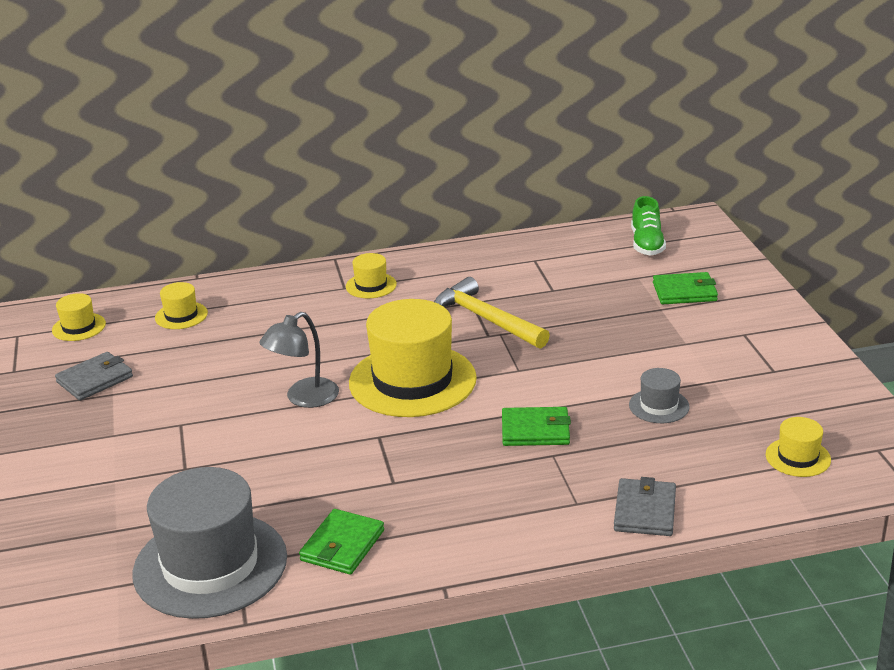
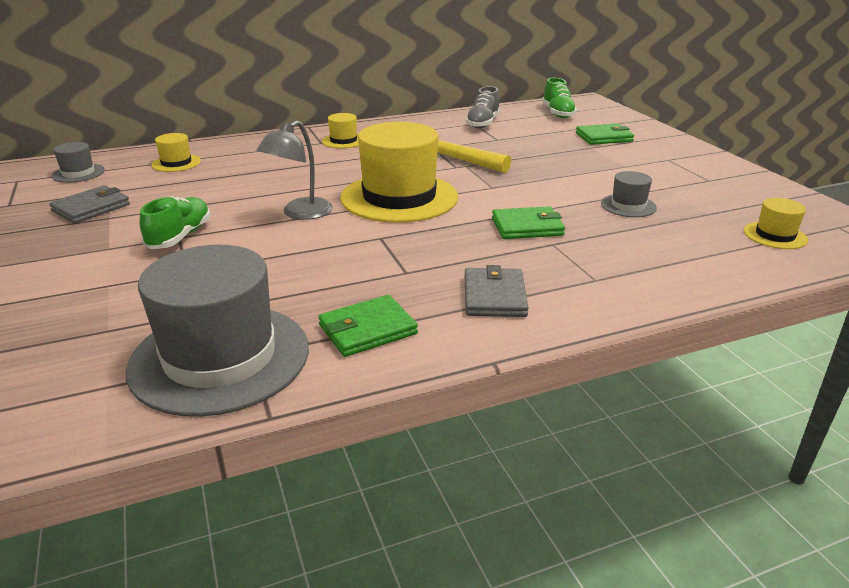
camera: 10 degrees left, 0 degrees up
(79, 327) = (78, 173): yellow hat -> grey hat
(181, 424) = (180, 236): none -> green shoe
(342, 545) = (367, 329): green wallet -> green wallet turned 45 degrees clockwise
(545, 260) = (483, 123): none -> grey shoe
(645, 511) = (665, 282): grey wallet -> grey wallet (494, 296)

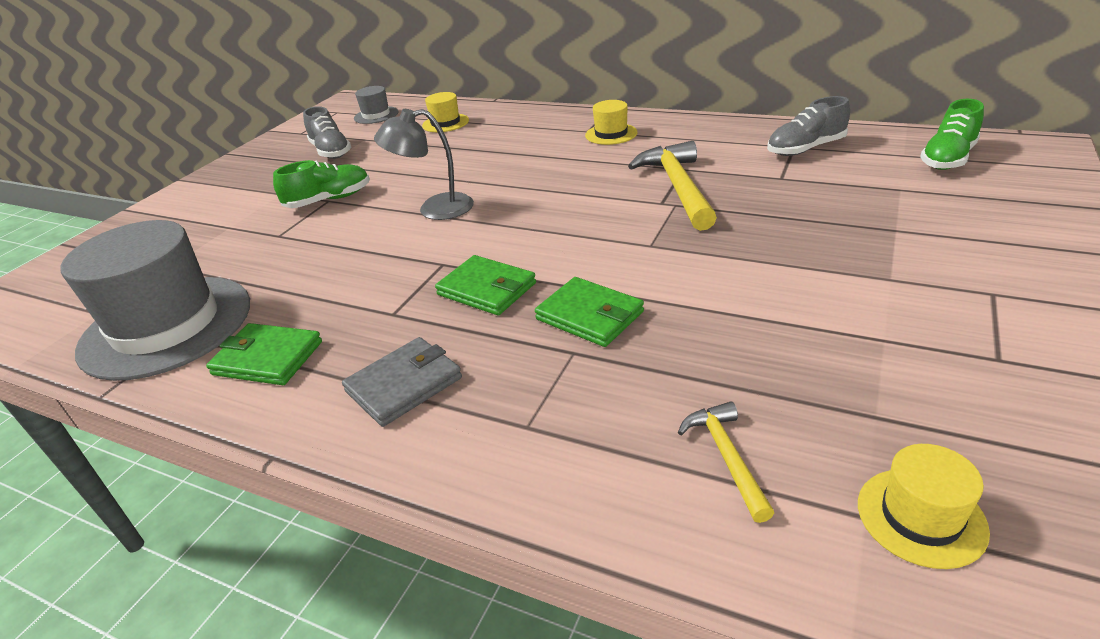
camera: 50 degrees right, 5 degrees up
(91, 208) = (331, 151): grey wallet -> grey shoe
(399, 197) = (538, 223): yellow hat -> none
(604, 137) = (949, 219): green wallet -> green wallet (486, 289)
(628, 206) = (770, 344): grey hat -> none
(691, 249) = (727, 457): none -> yellow hammer

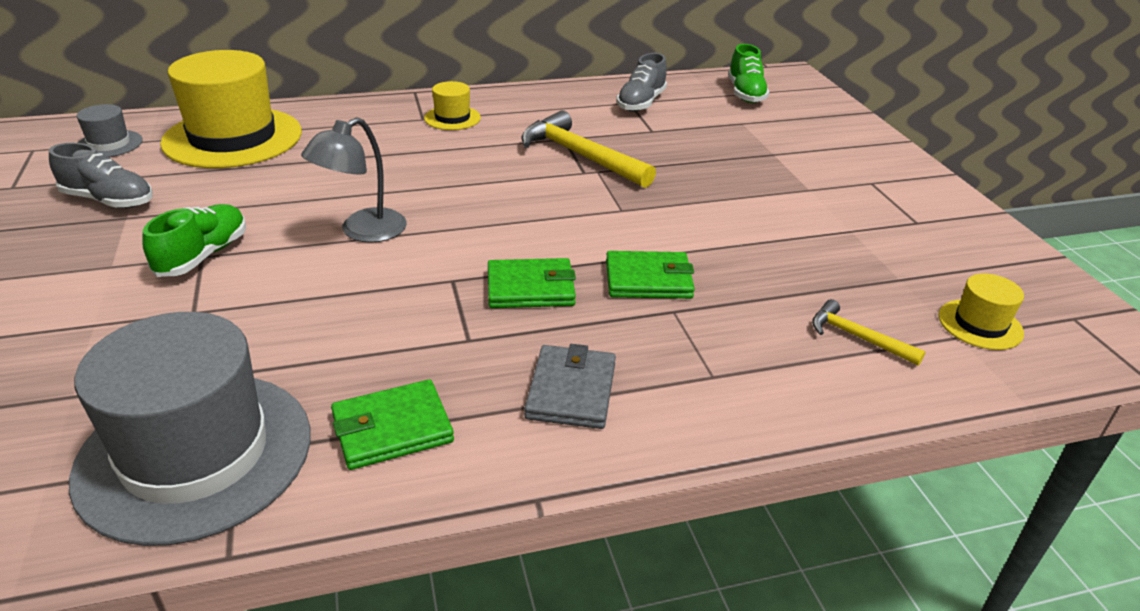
camera: 45 degrees left, 0 degrees up
(445, 123) = (233, 138): yellow hat -> yellow hat, size x2.22

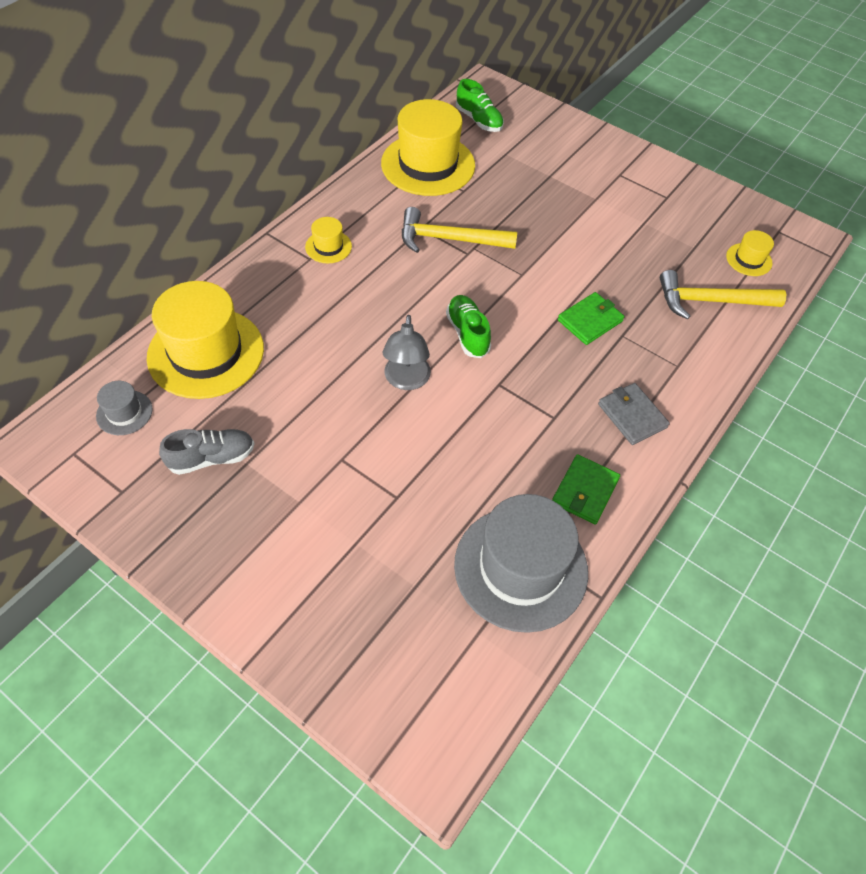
camera: 40 degrees left, 20 degrees up
(203, 255) = (342, 458): green shoe -> green shoe (467, 333)
(530, 288) = (543, 364): green wallet -> none
(641, 103) = (428, 164): grey shoe -> yellow hat
(857, 337) = (710, 301): yellow hammer -> yellow hammer, size x1.88

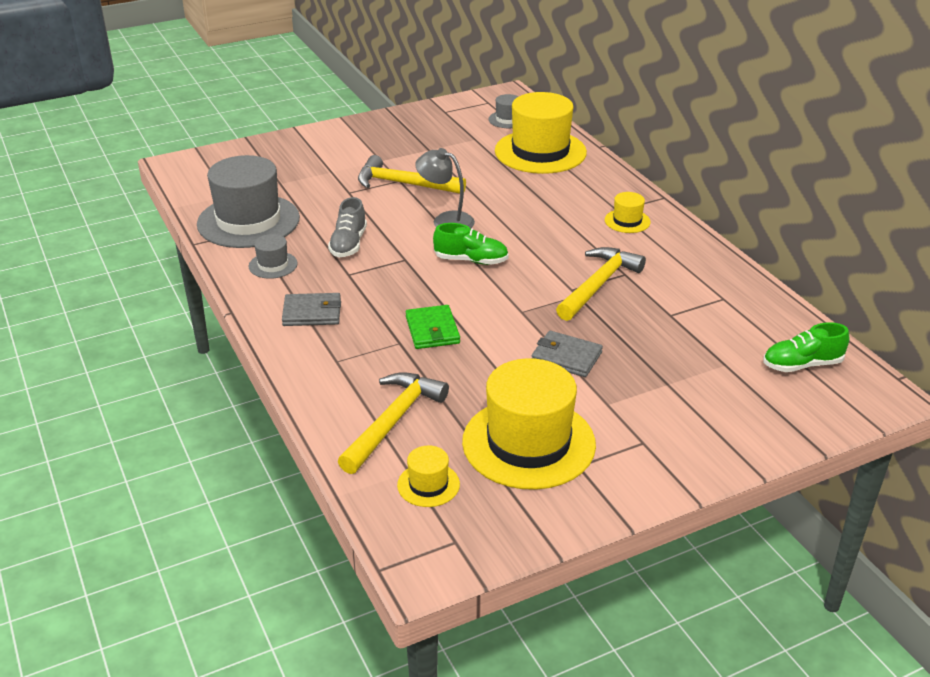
camera: 120 degrees right, 20 degrees down
(212, 458) = (444, 140): grey shoe -> grey shoe (348, 244)
(347, 451) = (404, 184): none -> yellow hammer
(428, 164) = (727, 304): yellow hat -> yellow hat (528, 443)
(561, 232) = (566, 357): none -> grey wallet
(584, 491) = (273, 265): green wallet -> grey hat

